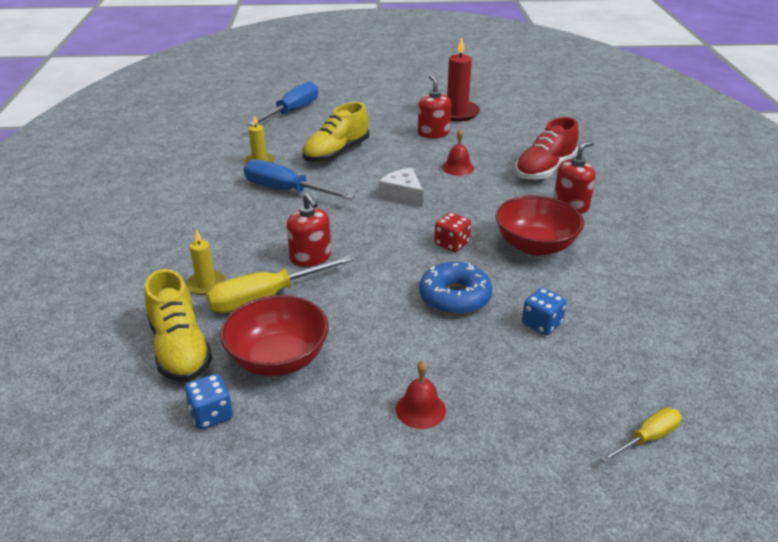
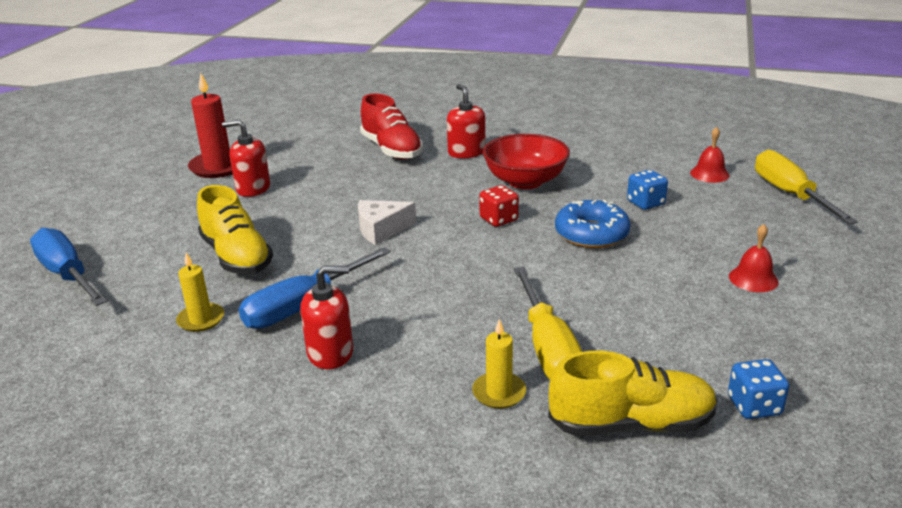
camera: 70 degrees left, 5 degrees down
(278, 359) = (666, 350): red bowl -> none
(310, 257) = (477, 306): red soap dispenser -> red soap dispenser (330, 353)
(458, 167) = (348, 189): red bell -> red bell (709, 174)
(647, 438) = (789, 194): yellow screwdriver -> yellow screwdriver, size x1.78

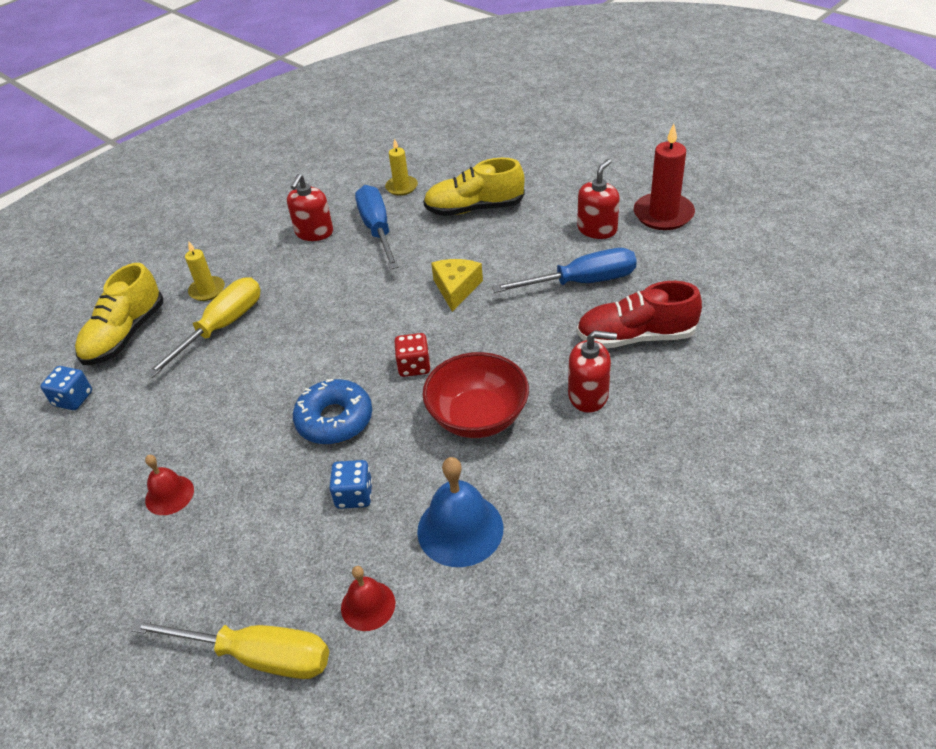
camera: 120 degrees right, 15 degrees up
(67, 275) = (509, 139): blue screwdriver -> blue screwdriver (582, 282)
(381, 229) = (456, 288): white cheese -> yellow cheese
(548, 348) = (222, 327): yellow screwdriver -> yellow screwdriver turned 105 degrees clockwise
(622, 163) = (460, 529): none -> blue bell

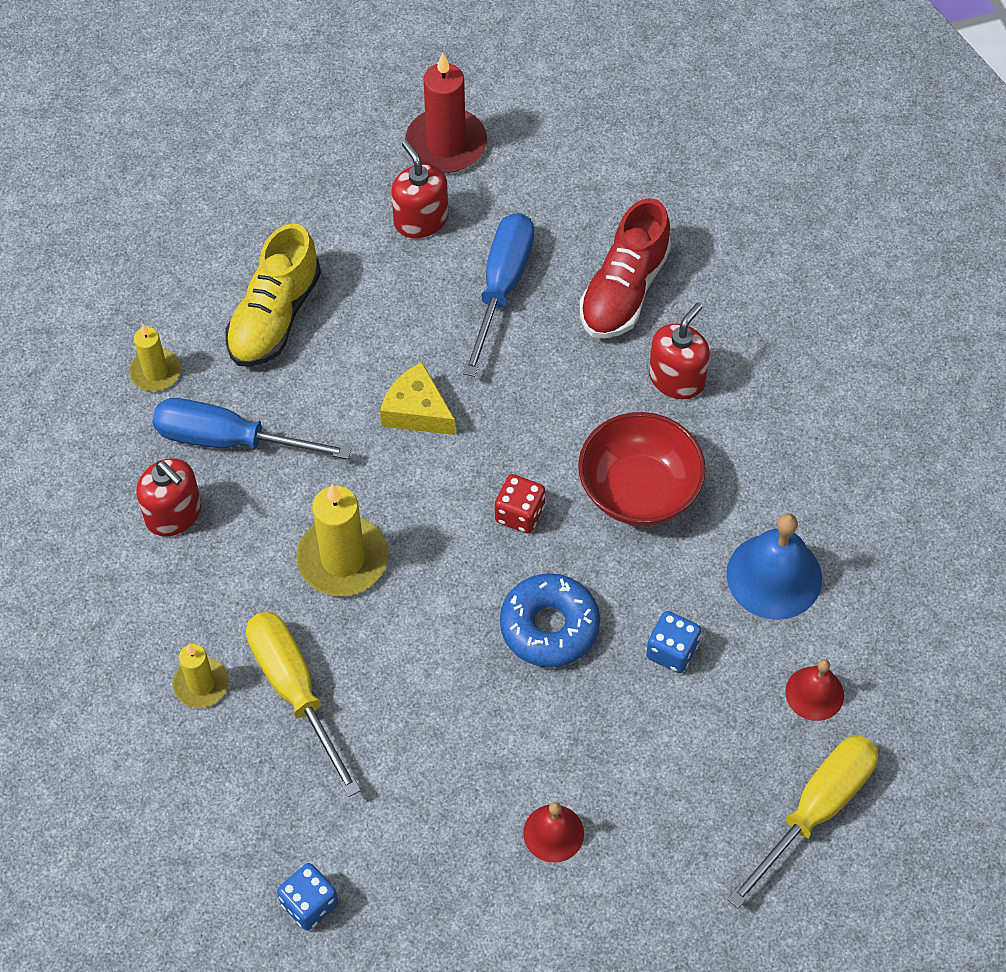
camera: 65 degrees left, 15 degrees up
(125, 335) = (222, 811): yellow shoe -> none
(326, 306) = (343, 559): none -> yellow candle

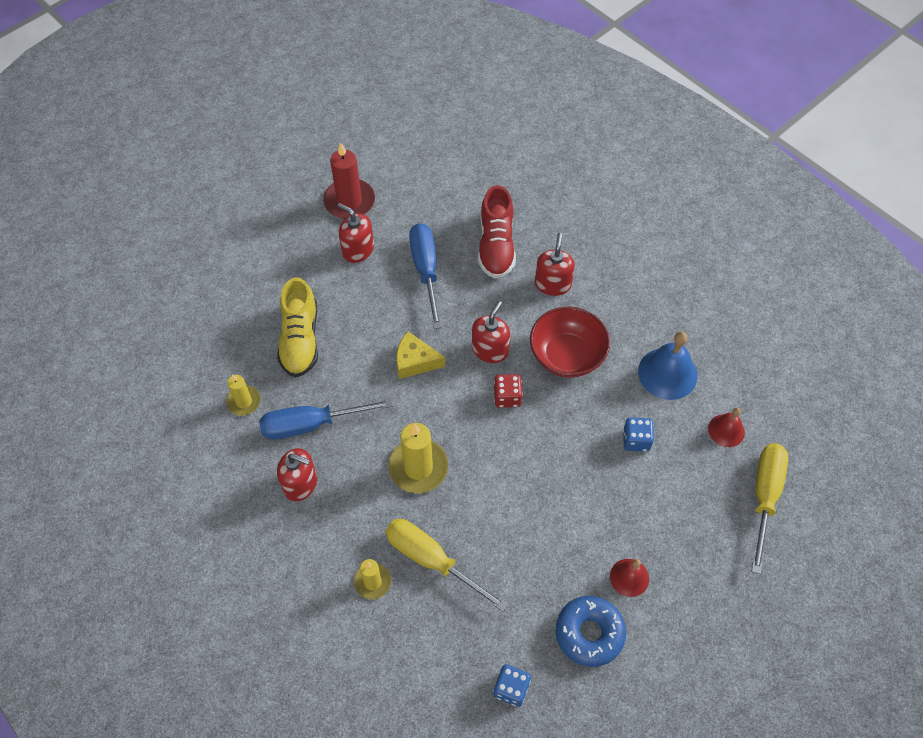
camera: 25 degrees left, 0 degrees up
(532, 437) = (490, 350): none -> red soap dispenser
(549, 627) = (560, 456): blue donut -> blue donut (589, 633)

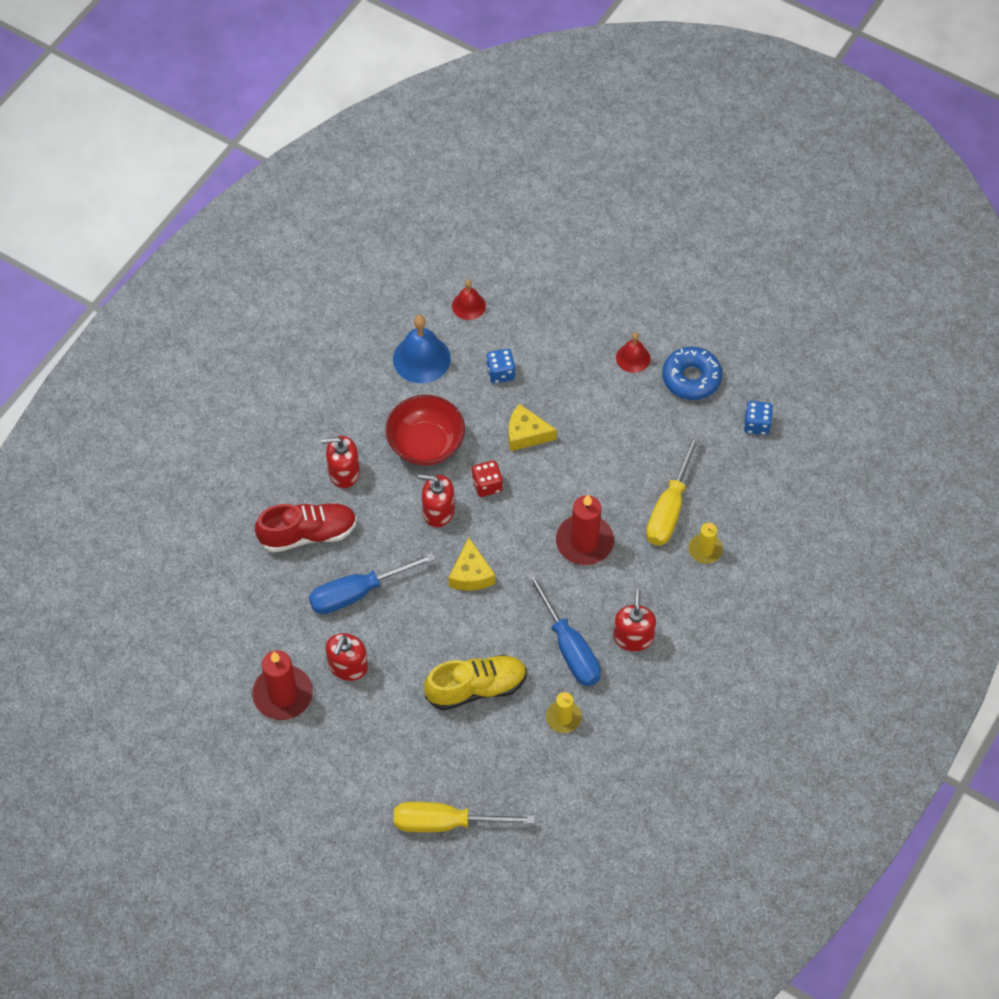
camera: 105 degrees left, 0 degrees up
(418, 467) = (584, 542): yellow candle -> red candle
(556, 446) = (526, 434): none -> yellow cheese
(764, 496) = (525, 271): yellow screwdriver -> yellow screwdriver (445, 823)

